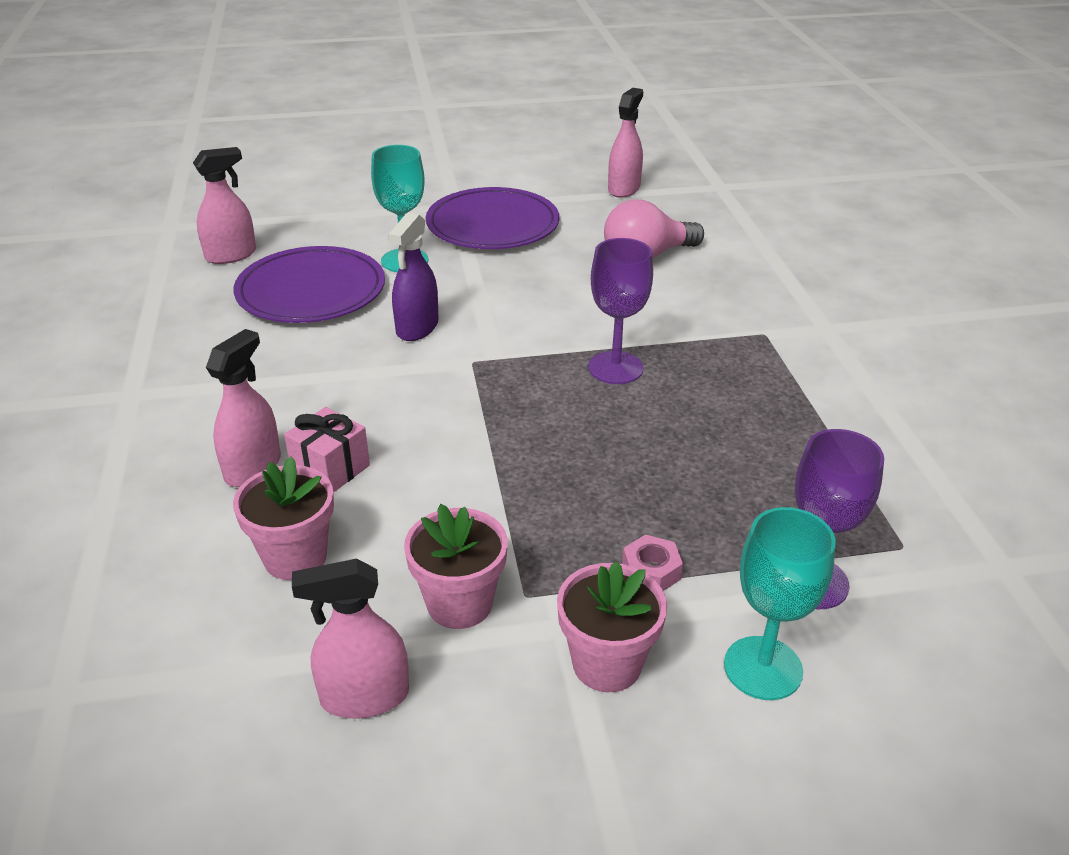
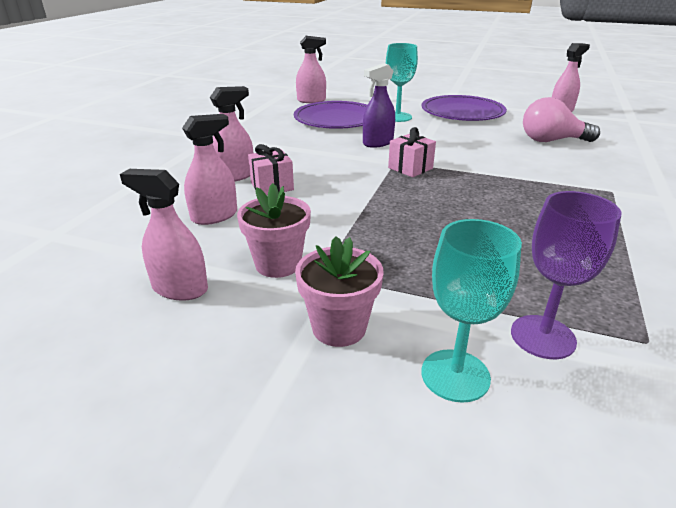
camera: 30 degrees right, 5 degrees down
(295, 557) = (214, 216): pink flower pot -> pink spray bottle
(501, 367) = (410, 168): none -> pink gift
(615, 368) = (484, 184): purple goblet -> none
(651, 571) = (417, 288): pink nut -> none

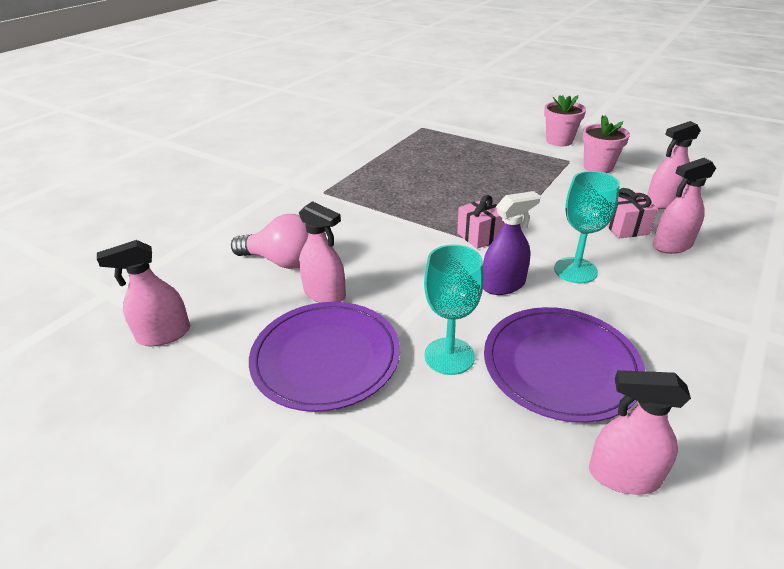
camera: 165 degrees left, 5 degrees up
(179, 288) = (653, 161): pink spray bottle -> pink spray bottle (325, 294)
(455, 375) = (511, 126): turquoise goblet -> turquoise goblet (575, 270)
(542, 337) = (465, 132): purple goblet -> none

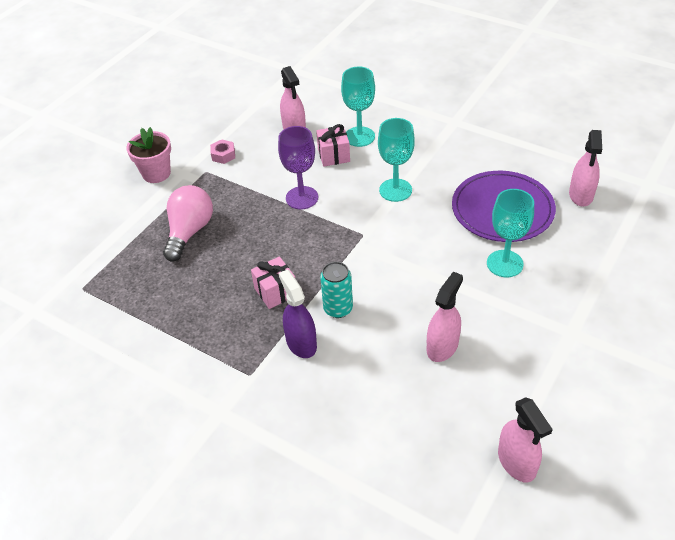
camera: 90 degrees left, 10 degrees up
(283, 261) = (394, 389): pink light bulb -> pink light bulb (189, 232)
(326, 357) = (521, 335): purple plate -> none
(387, 231) = (338, 309): none -> turquoise can
(480, 236) = (346, 242): pink gift -> pink gift (276, 292)
(503, 285) = (418, 231): purple spray bottle -> purple spray bottle (301, 343)
(544, 209) = (302, 198): none -> purple goblet
(598, 167) = (223, 155): pink flower pot -> pink nut
(672, 245) = (359, 136): pink spray bottle -> turquoise goblet

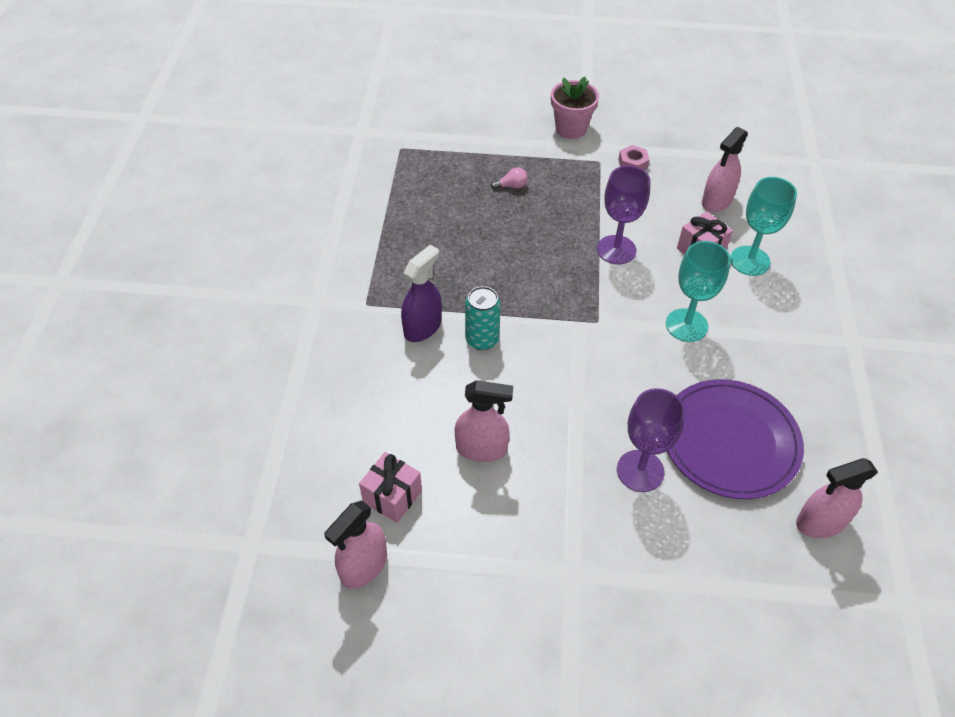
camera: 60 degrees right, 5 degrees up
(189, 232) = (511, 186): pink light bulb -> pink light bulb, size x0.42
(276, 292) = (475, 282): pink gift -> pink gift (392, 496)
(504, 263) = (640, 471): turquoise goblet -> purple goblet

